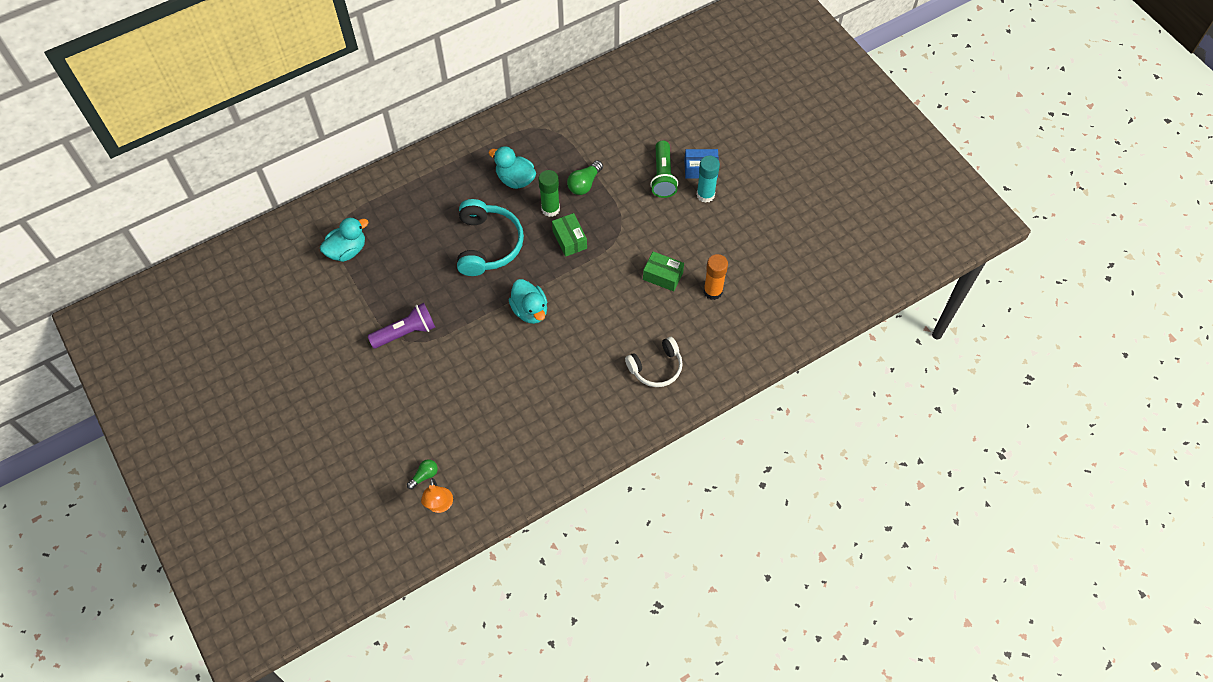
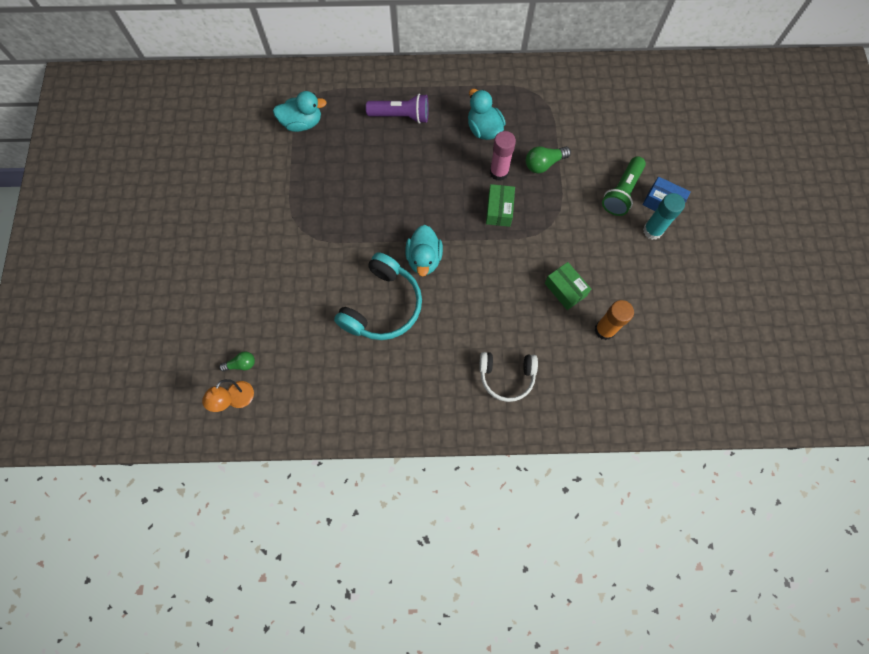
camera: 30 degrees right, 10 degrees up
(405, 332) = (305, 222): purple flashlight -> purple flashlight (401, 116)
(488, 244) = (424, 178): turquoise headphones -> turquoise headphones (383, 306)
(550, 209) = (499, 172): green glue stick -> pink glue stick

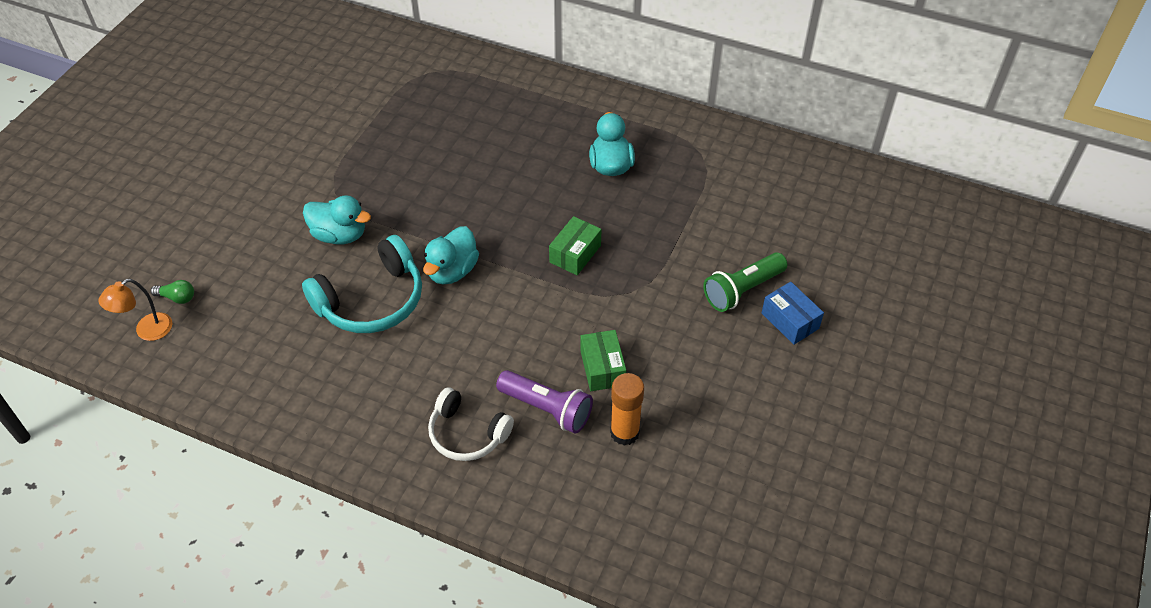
camera: 25 degrees right, 20 degrees down
(302, 123) = (408, 92): turquoise duck -> turquoise duck (340, 235)
(401, 116) = (522, 121): purple flashlight -> purple flashlight (547, 409)
(499, 172) = (600, 215): pink glue stick -> none
(544, 164) = (661, 225): green light bulb -> none
(652, 230) = (757, 346): turquoise glue stick -> none

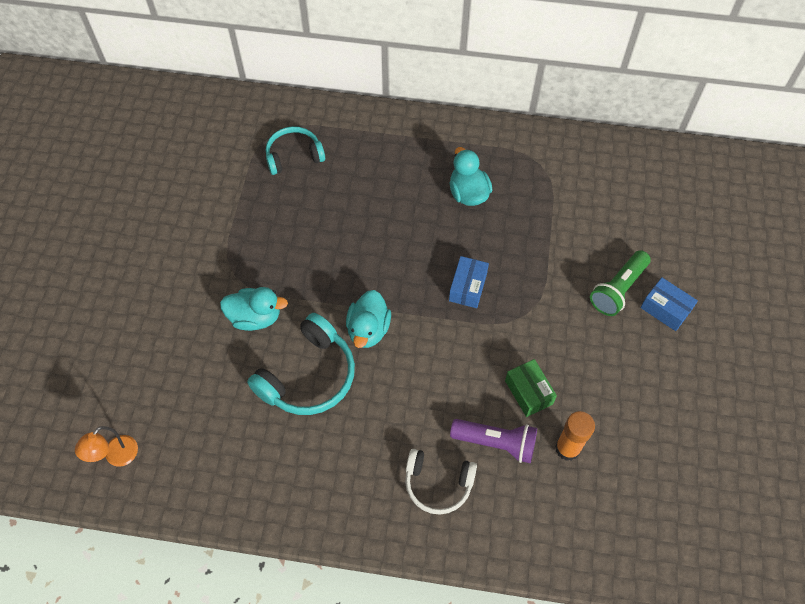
camera: 15 degrees left, 10 degrees up
(177, 297) = (131, 416): green light bulb -> none
(440, 97) = (294, 156): none -> turquoise headphones
(575, 254) = (467, 287): green box -> blue box

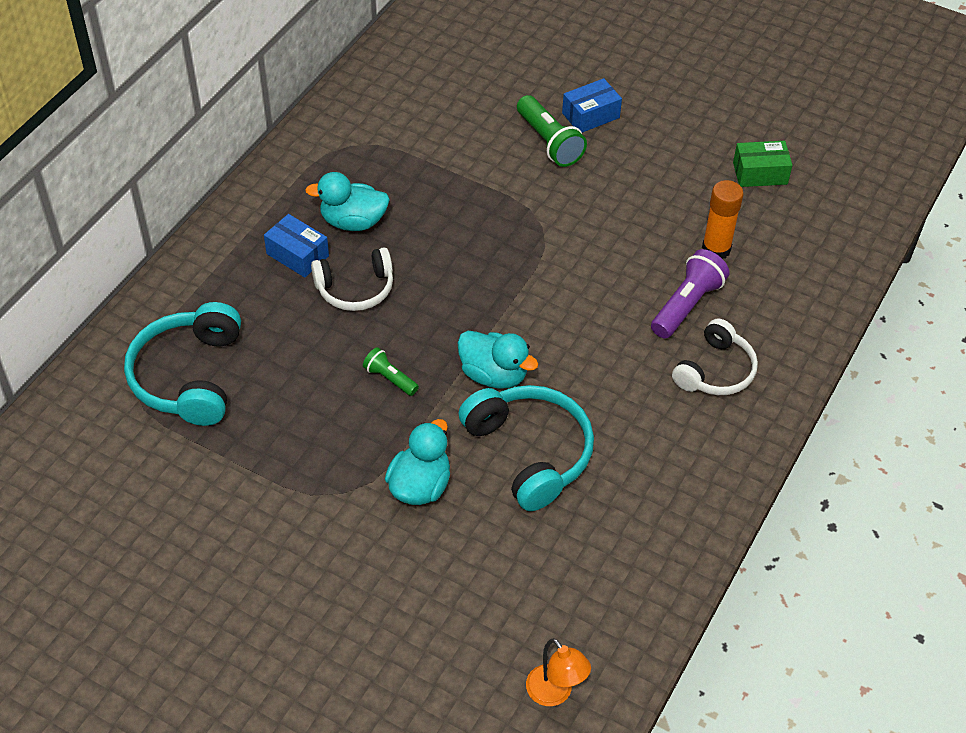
camera: 70 degrees left, 10 degrees down
(294, 156) = (188, 376): turquoise headphones -> turquoise headphones, size x1.51
(338, 267) = (390, 378): none -> green flashlight
(407, 218) = (355, 289): none -> white headphones
(467, 287) = (482, 265): blue box -> blue box (297, 255)
(528, 392) = (639, 258): green box -> green box (760, 173)

